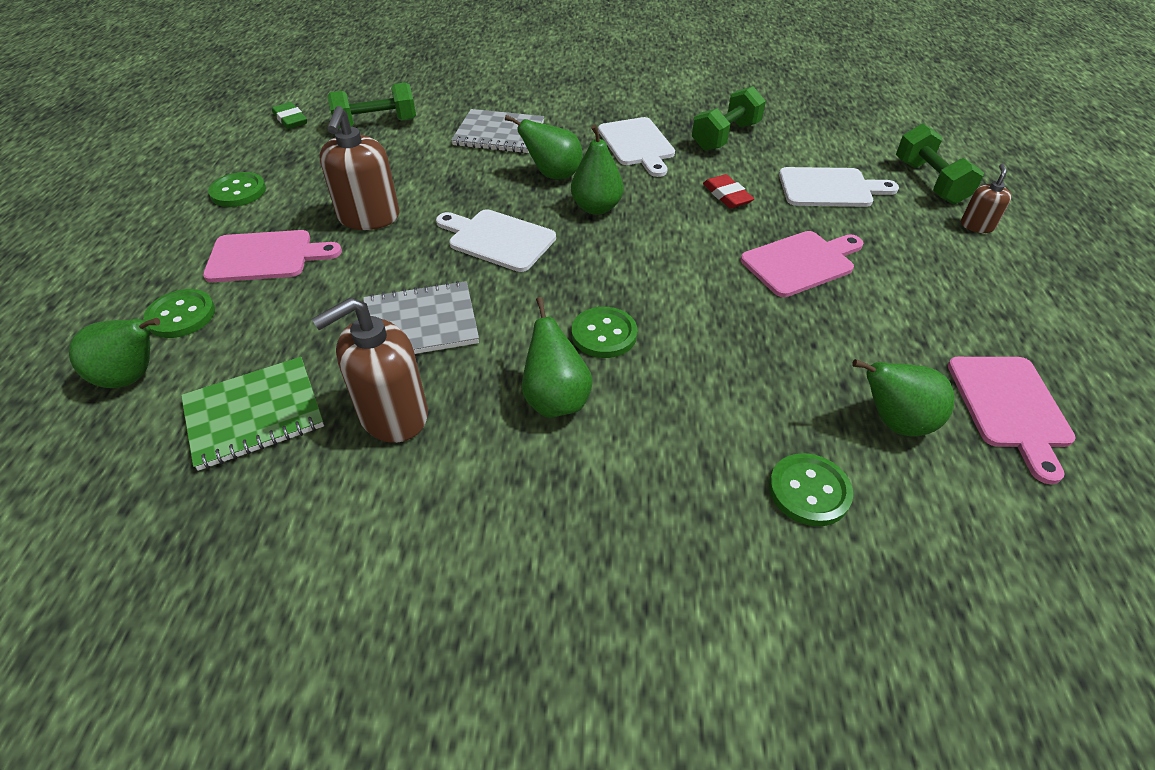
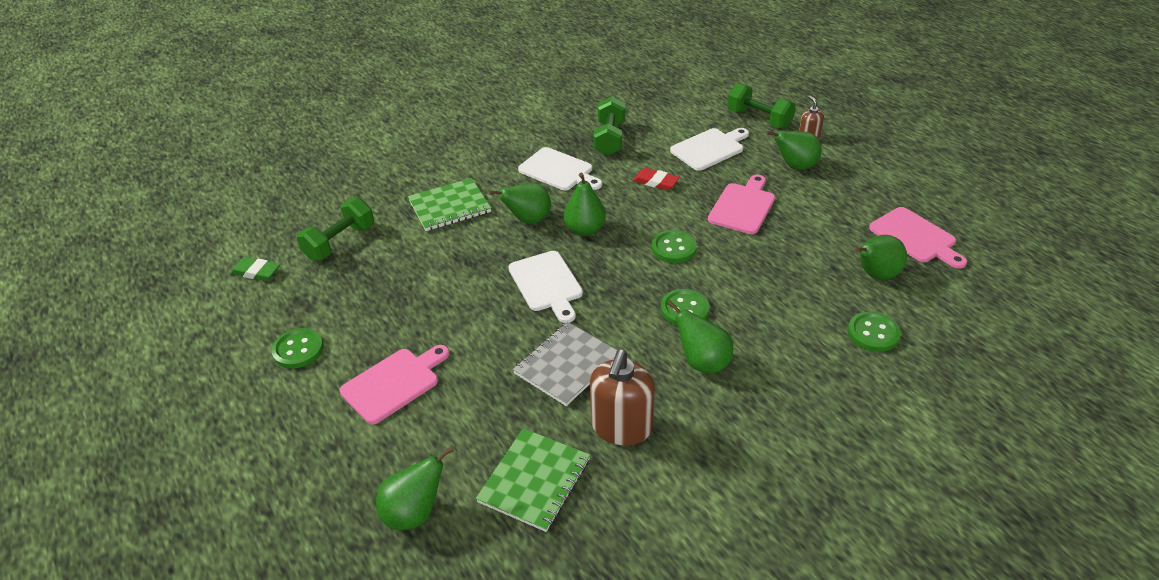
camera: 35 degrees left, 5 degrees down
(181, 315) = (389, 456): green button -> green button (673, 248)
(369, 217) = (434, 315): brown soap dispenser -> none
(498, 239) = (547, 284): white cutting board -> white cutting board turned 105 degrees counterclockwise
(499, 134) = (449, 206): grey notebook -> green notebook
(920, 249) = (795, 166): none -> green pear

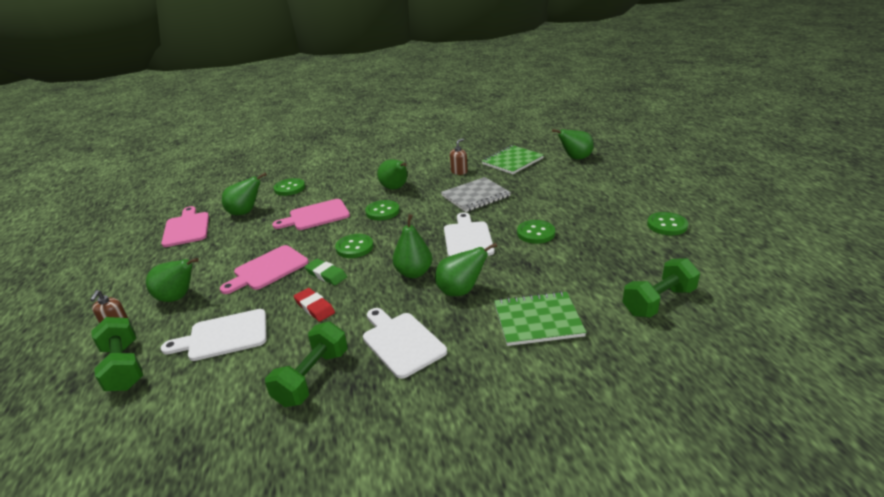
camera: 160 degrees left, 10 degrees down
(256, 272) = (739, 287): green eraser -> green eraser (326, 274)
(394, 383) = (590, 201): pink cutting board -> pink cutting board (316, 216)
(465, 307) = (536, 233): none -> green button
(621, 427) = (459, 172): brown soap dispenser -> brown soap dispenser, size x0.52

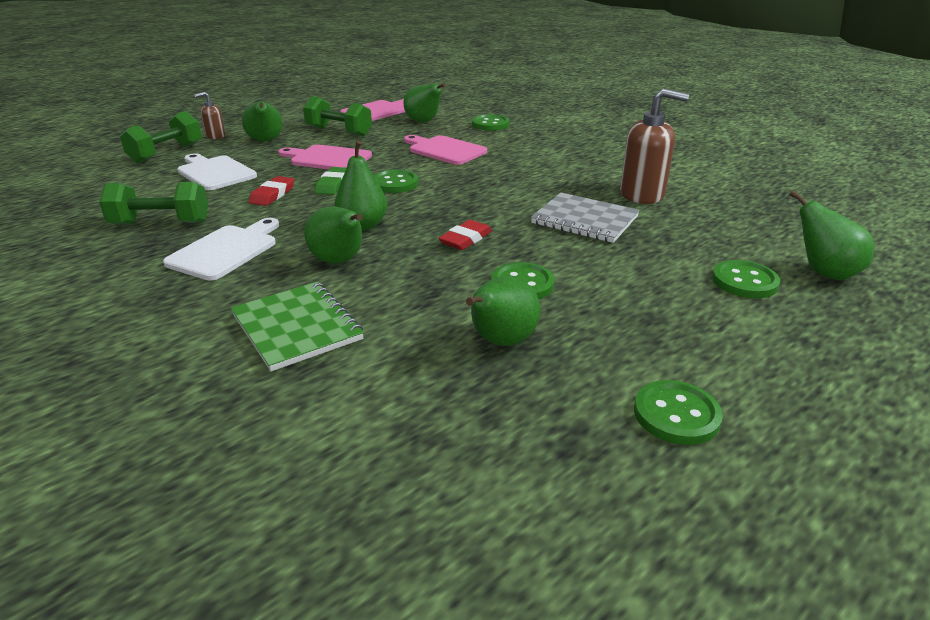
camera: 60 degrees right, 0 degrees up
(382, 211) = (485, 177): green button -> green button (744, 281)
(395, 188) = (549, 170): green pear -> green pear (500, 341)
(459, 172) = (642, 194): brown soap dispenser -> brown soap dispenser, size x1.91
(467, 238) = (465, 239): white cutting board -> red eraser
(512, 161) = (730, 223): green notebook -> none
(658, 302) = (394, 434): green dumbbell -> green dumbbell (339, 132)

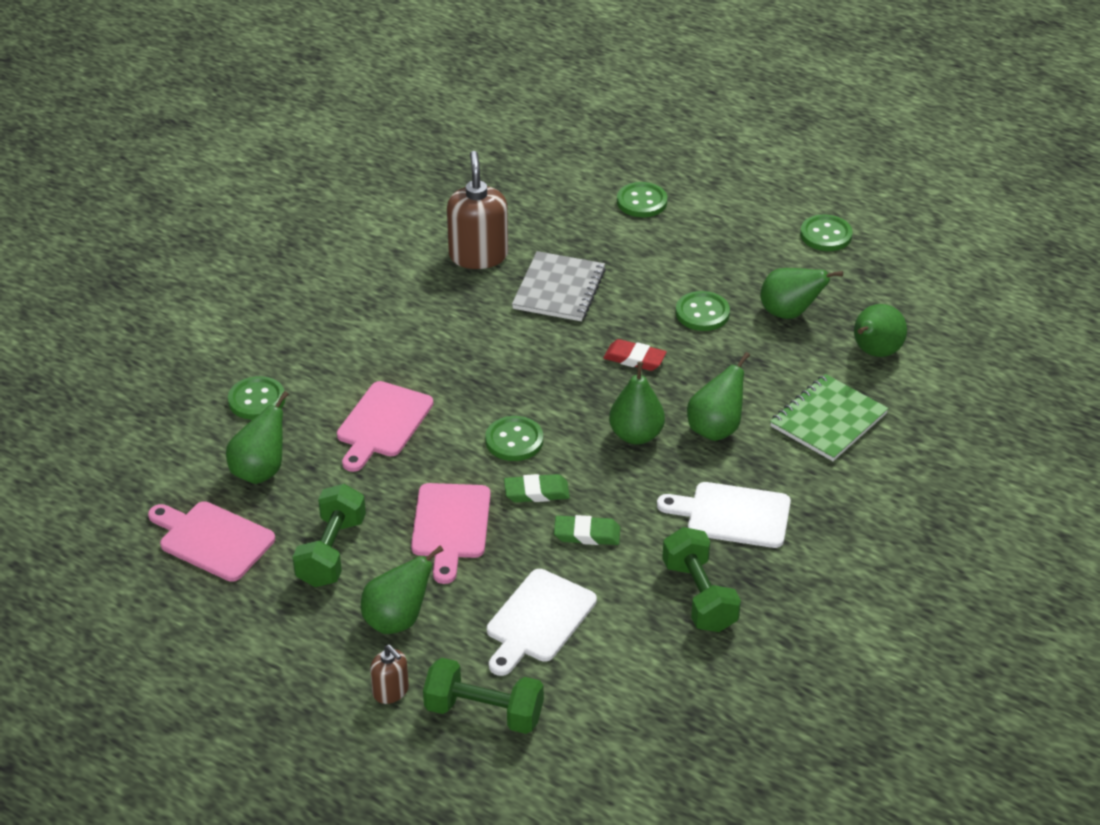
camera: 105 degrees left, 10 degrees up
(272, 195) = (587, 534): red eraser -> green eraser
(824, 273) = (608, 163): green pear -> green pear (874, 352)

